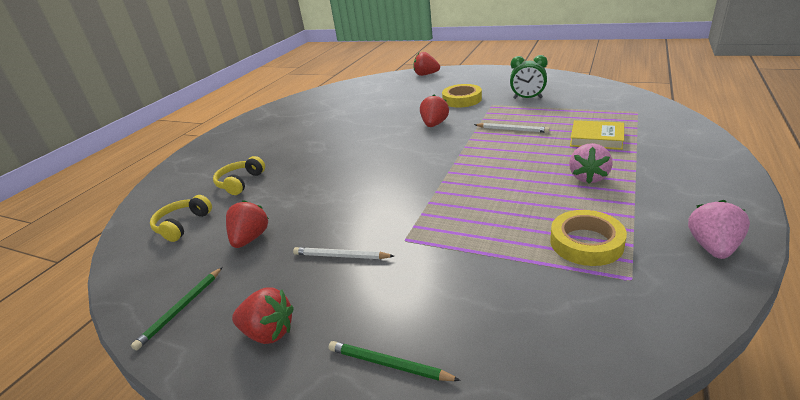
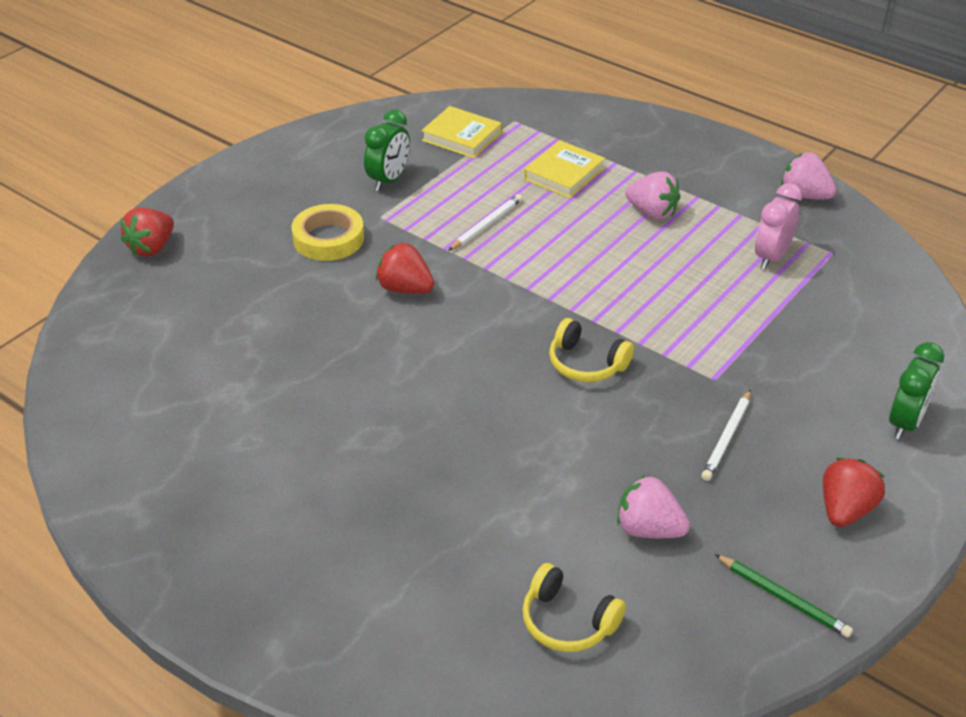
camera: 80 degrees left, 10 degrees up
(240, 182) = (457, 546): yellow headphones -> yellow headphones (586, 363)
(250, 239) = (648, 529): red strawberry -> pink strawberry
(389, 364) = (905, 422): green pencil -> green clock
(586, 243) = (771, 257): yellow tape -> pink clock
(595, 103) = (461, 137): none -> yellow book

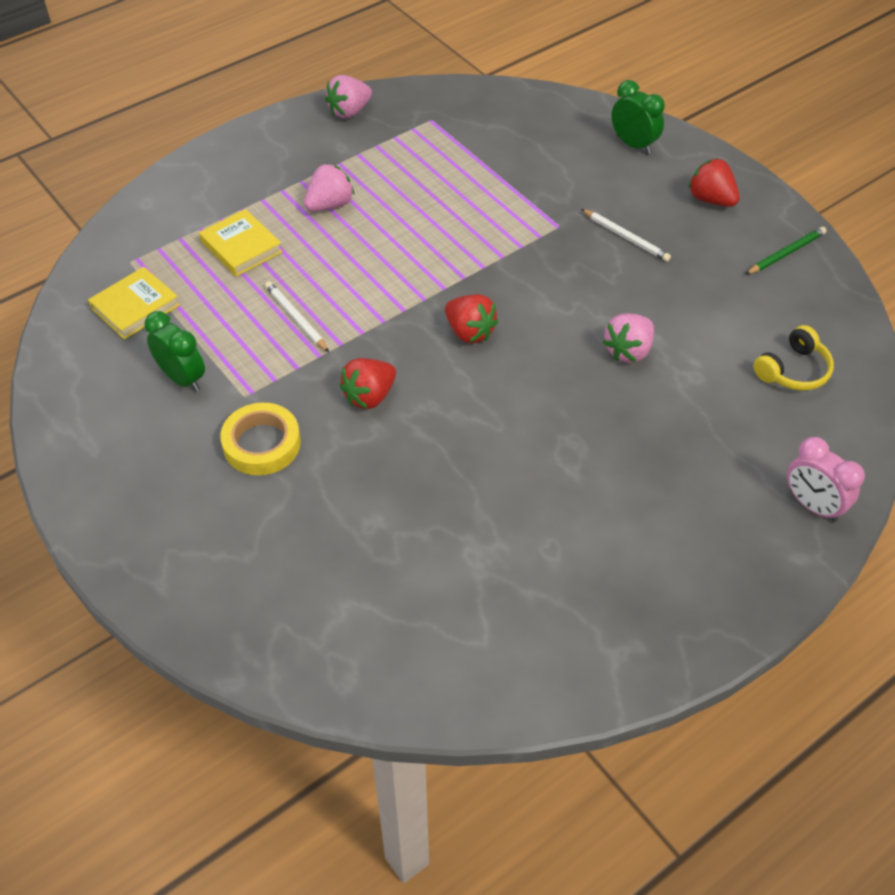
camera: 75 degrees left, 10 degrees up
(152, 248) = (205, 608): red strawberry -> red strawberry (469, 332)
(586, 363) = (517, 295): yellow headphones -> none
(648, 529) = (711, 304): pink strawberry -> pink strawberry (628, 351)
(771, 257) = (422, 153): pink clock -> pink clock (812, 505)

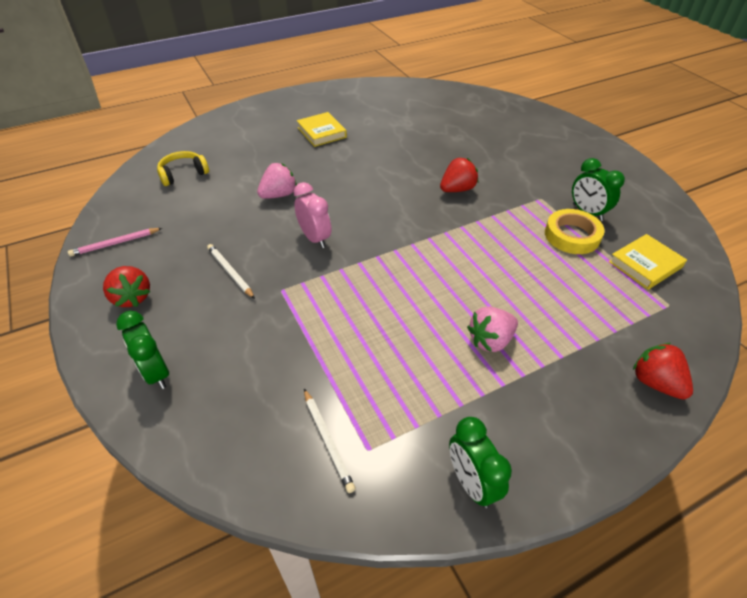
camera: 170 degrees left, 5 degrees down
(241, 247) = (570, 306): yellow book -> yellow book (321, 132)
(262, 444) = (524, 174): yellow tape -> yellow tape (572, 236)
(296, 318) = (511, 241): white pencil -> white pencil (327, 440)
(349, 111) = (471, 483): pink strawberry -> green clock
(469, 332) = (383, 218): red strawberry -> red strawberry (655, 382)
(786, 253) = (115, 243): green pencil -> pink pencil
(812, 505) = (228, 122): pink clock -> pink clock (315, 238)

